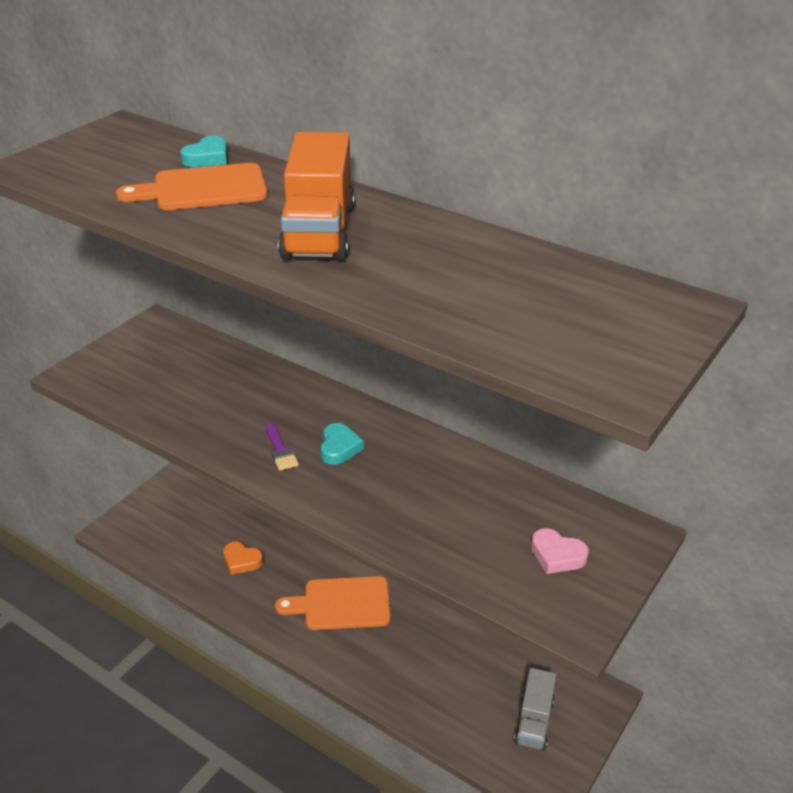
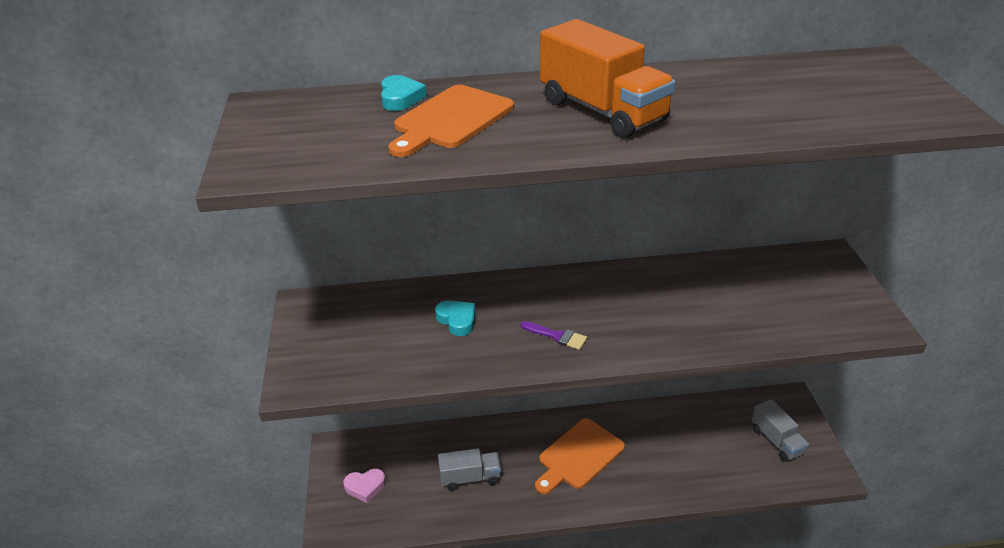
camera: 40 degrees left, 0 degrees up
(241, 561) = (470, 478): orange heart -> grey truck
(339, 448) = (593, 310): turquoise heart -> turquoise heart (457, 320)
(557, 555) = (812, 293): pink heart -> pink heart (365, 487)

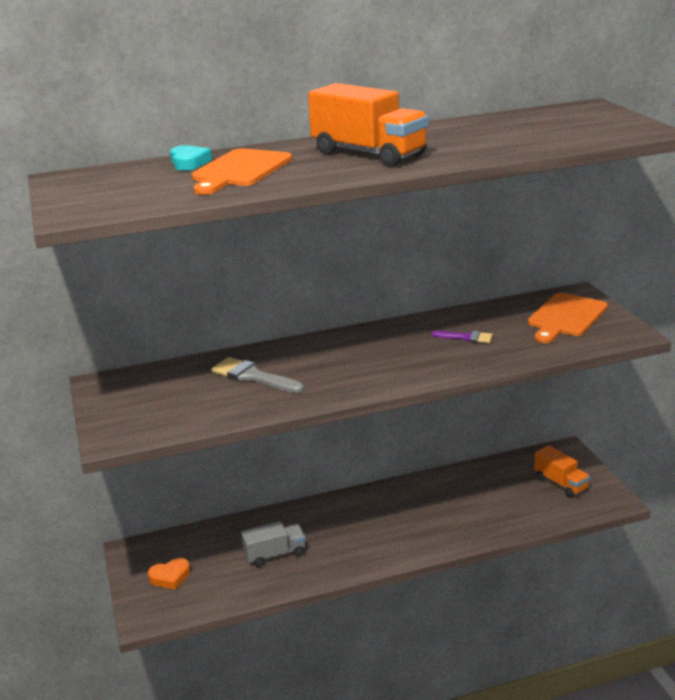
camera: 10 degrees left, 10 degrees down
(365, 487) = (170, 577): pink heart -> orange heart
(457, 320) = (253, 376): turquoise heart -> grey brush
(557, 336) = (349, 376): purple brush -> purple brush (466, 337)
(578, 456) = (377, 522): orange cutting board -> orange cutting board (565, 317)
(776, 441) = (560, 483): grey truck -> orange truck

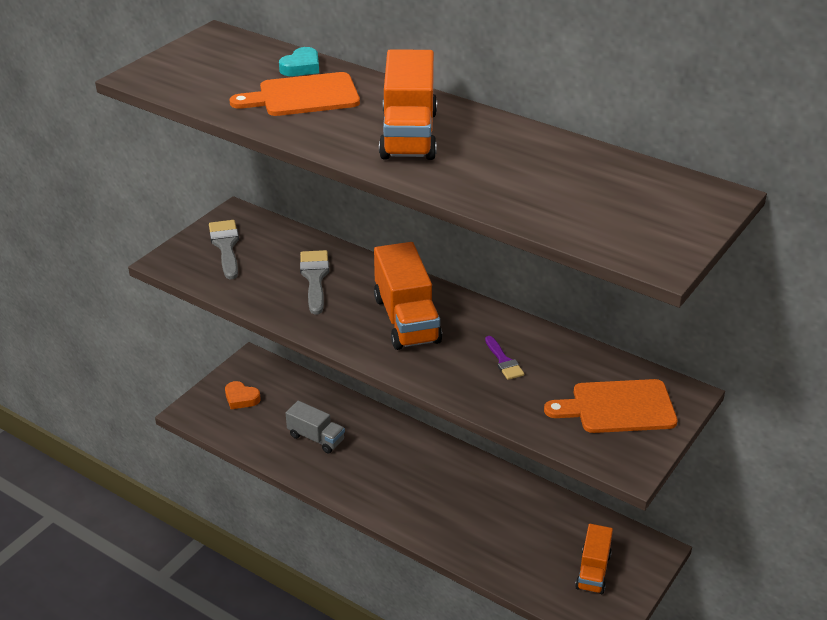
camera: 50 degrees right, 10 degrees up
(139, 402) = (226, 246): none -> grey brush
(365, 357) = (406, 319): none -> orange truck

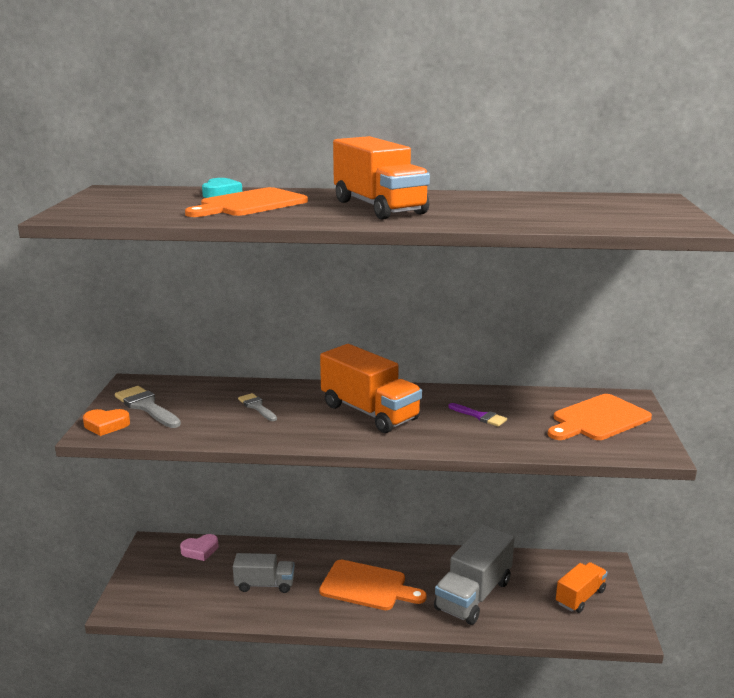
camera: 30 degrees left, 15 degrees down
(241, 398) = (165, 578): orange heart -> orange heart (106, 425)
(286, 382) = (200, 550): none -> pink heart
(315, 278) = (257, 407): grey brush -> grey brush, size x0.62
(402, 476) = (367, 586): none -> orange cutting board
(491, 525) = (473, 595): none -> grey truck
(593, 571) = (580, 597): orange truck -> orange truck turned 120 degrees counterclockwise

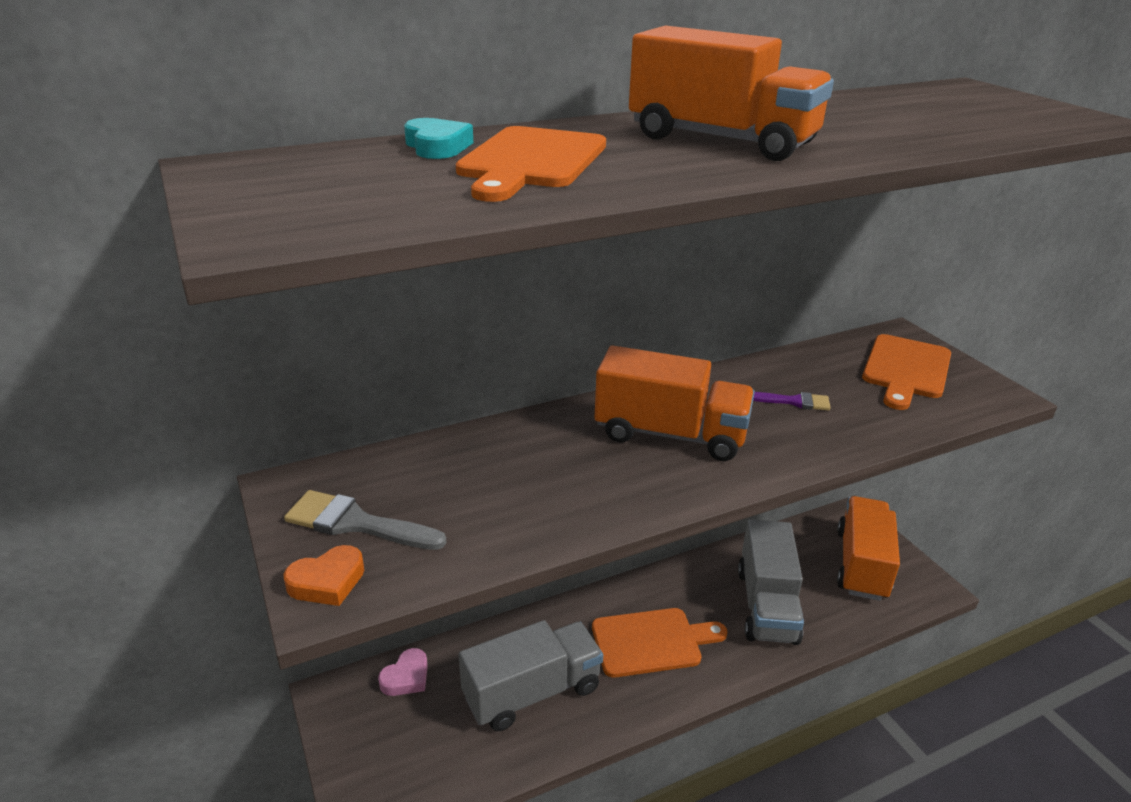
camera: 30 degrees left, 10 degrees up
(257, 407) = (520, 471): grey brush -> none
(265, 584) = (532, 692): grey truck -> grey truck, size x1.66
(580, 597) = (861, 564): orange truck -> orange truck, size x1.66

